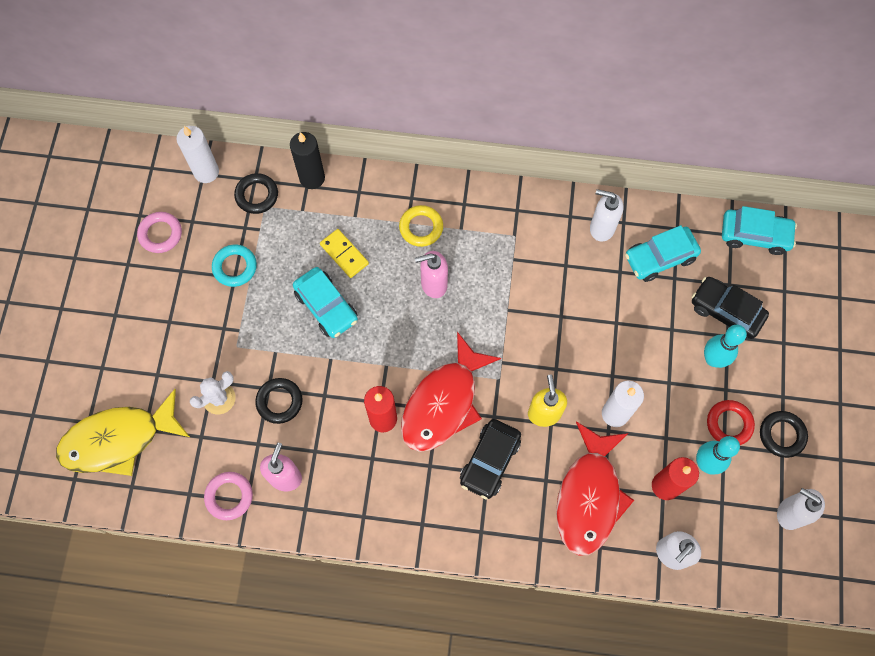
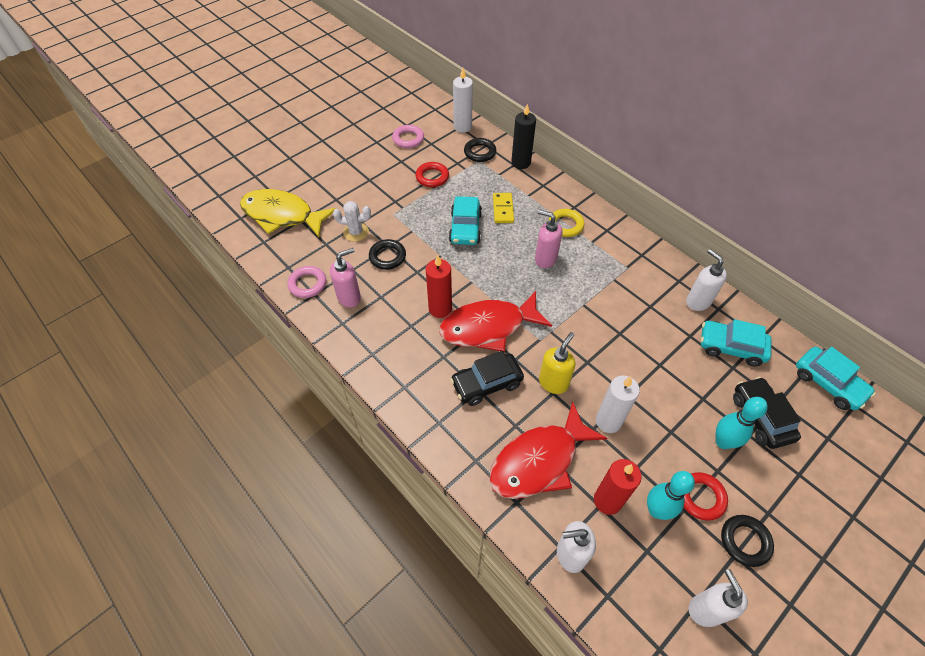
camera: 40 degrees right, 15 degrees down
(235, 267) = (432, 177): turquoise ring -> red ring

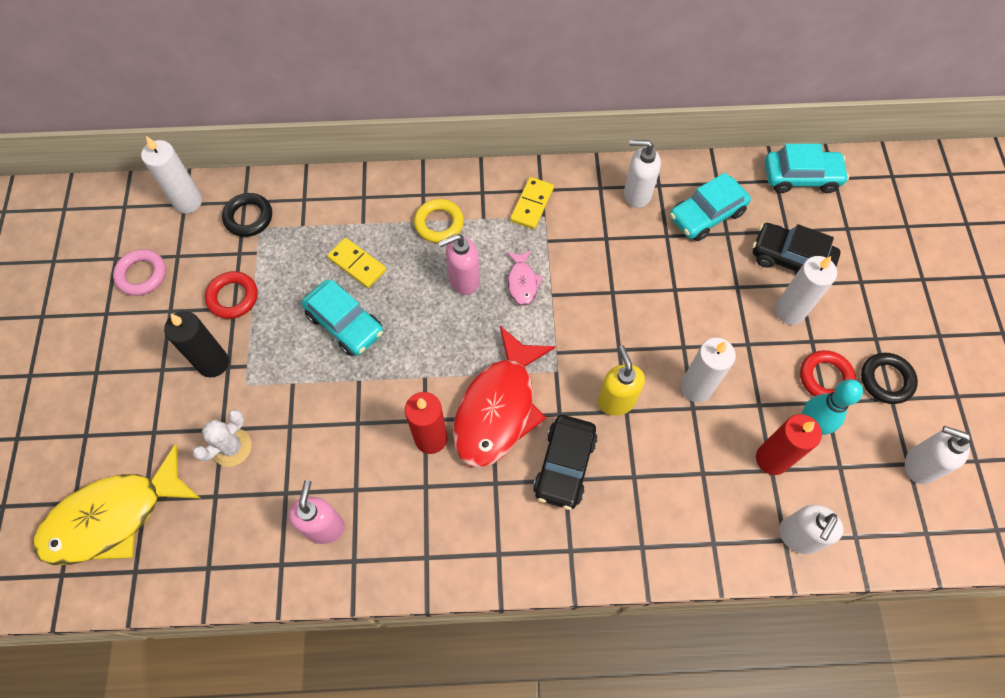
camera: 50 degrees left, 10 degrees up
(307, 284) = (258, 562): pink ring -> none
(387, 257) = (305, 439): black ring -> none
(521, 163) = (309, 190): black candle -> black candle (213, 363)
(539, 461) = (688, 486): red fish -> none
(575, 285) = (522, 282): none -> pink fish
(627, 257) = (532, 204): none -> yellow domino
(723, 442) = (789, 311): turquoise bowling pin -> white candle

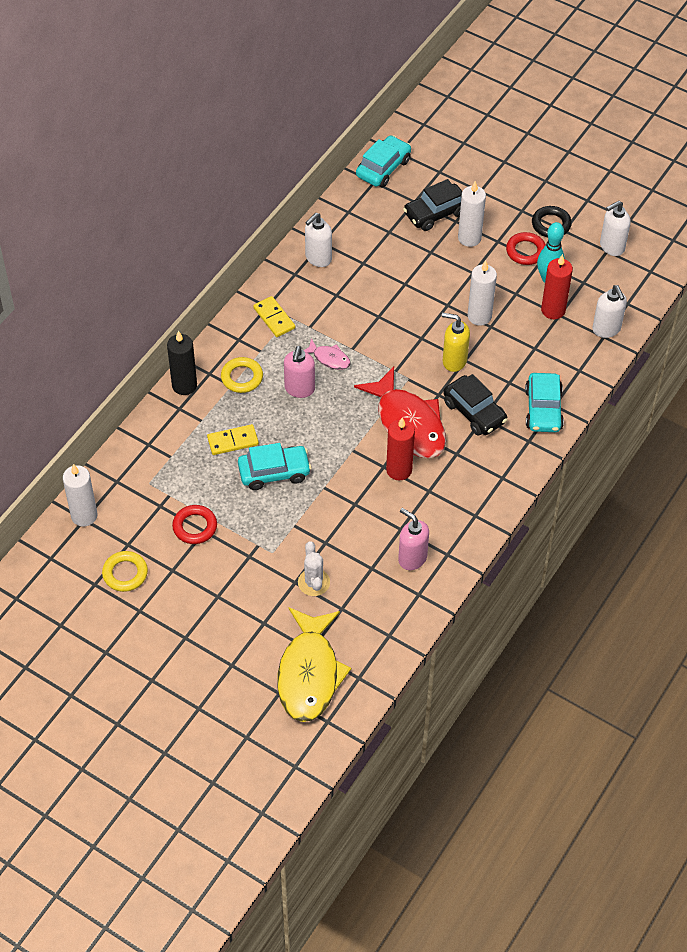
camera: 55 degrees left, 10 degrees down
(142, 275) = (125, 573): pink ring -> yellow ring
(213, 363) = (239, 563): black candle -> black candle (184, 385)
(248, 217) = (134, 485): black ring -> none
(706, 215) = (366, 233): turquoise car -> turquoise car (543, 409)

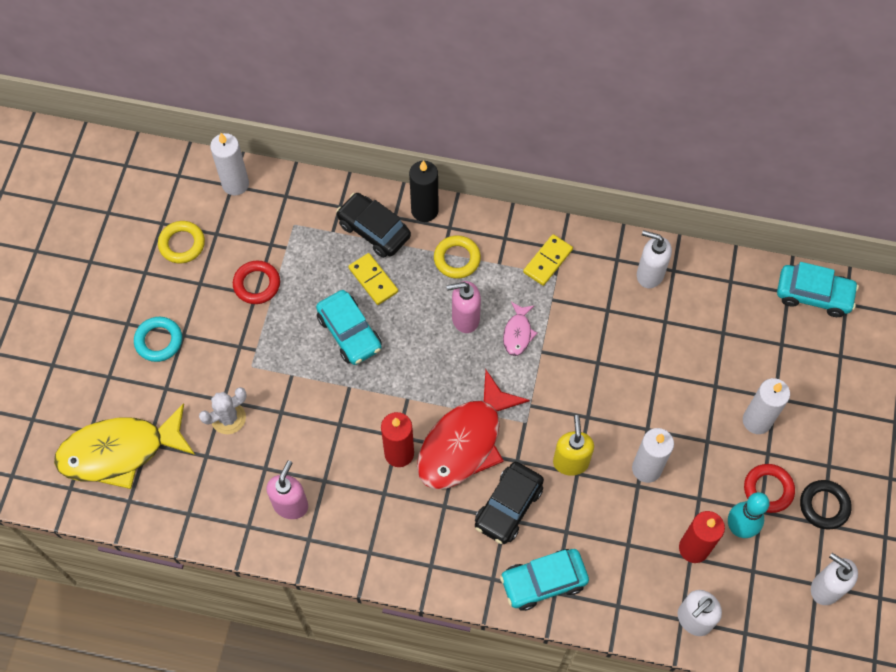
camera: 70 degrees right, 10 degrees up
(215, 616) = (159, 341): none -> turquoise ring
(435, 213) = (775, 372): black car -> black car (374, 230)

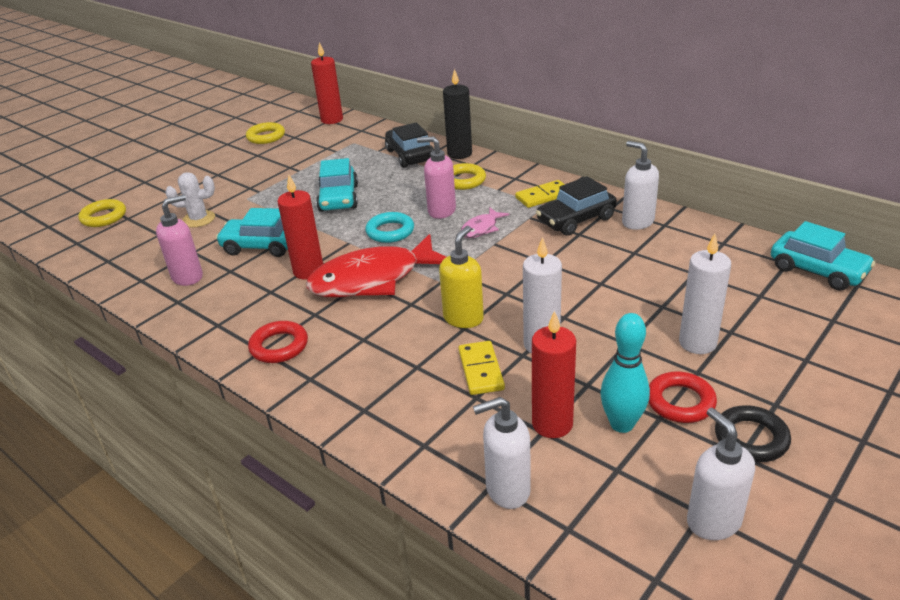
camera: 30 degrees right, 30 degrees down
(119, 452) = (104, 217): yellow fish -> yellow ring
(159, 341) = (197, 173): turquoise ring -> turquoise ring (390, 231)
(235, 184) = (332, 120): white candle -> red candle
(257, 284) = (296, 162): red ring -> red ring (279, 346)
(373, 280) = (385, 177): yellow domino -> yellow domino (481, 370)
(508, 507) = (374, 331): black car -> black car (576, 220)
(543, 581) = (359, 397): turquoise car -> turquoise car (262, 246)

